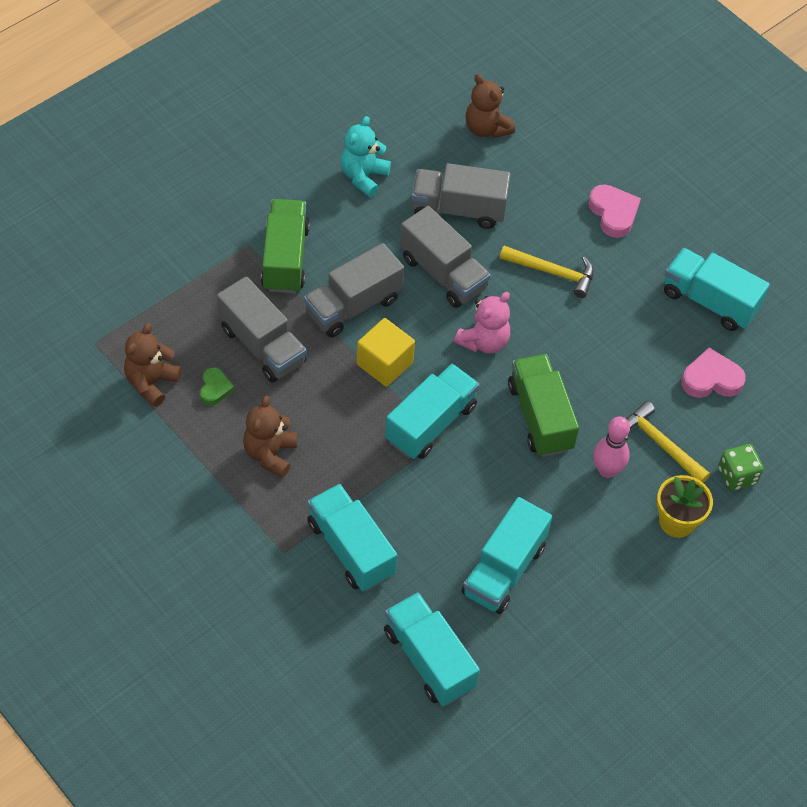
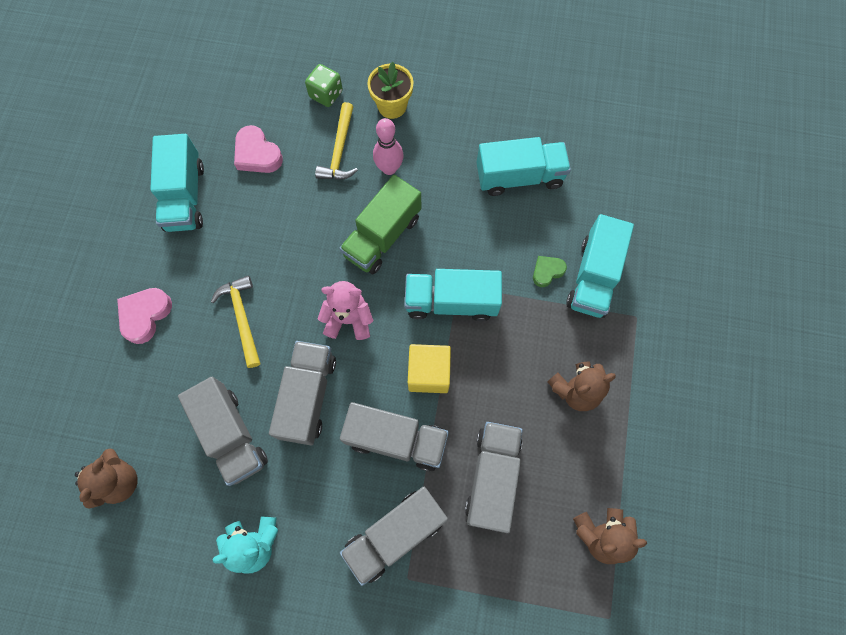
camera: 125 degrees left, 15 degrees up
(215, 389) = (561, 479): green heart -> green heart (547, 271)
(285, 258) = (395, 534): green truck -> grey truck
(429, 659) = (620, 174): turquoise truck -> none

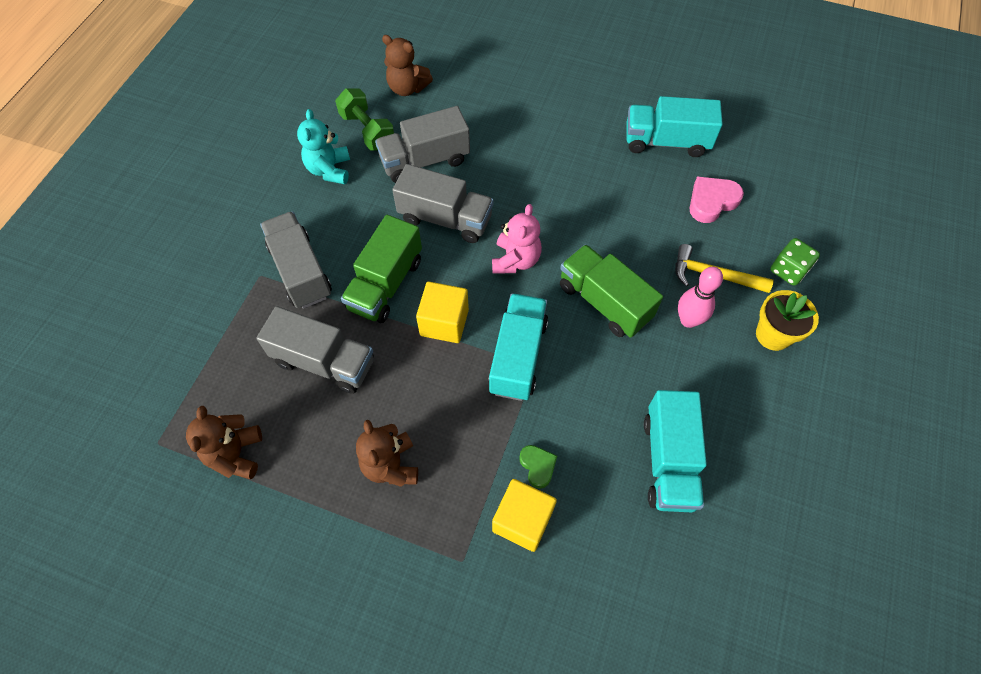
camera: 100 degrees right, 10 degrees down
(145, 315) = (548, 109): pink heart -> none
(192, 513) = (367, 131): none -> green dumbbell
(242, 318) = (533, 176): yellow hammer -> none
(396, 439) = (385, 284): grey truck -> green truck
(593, 277) = (522, 520): turquoise truck -> yellow cube

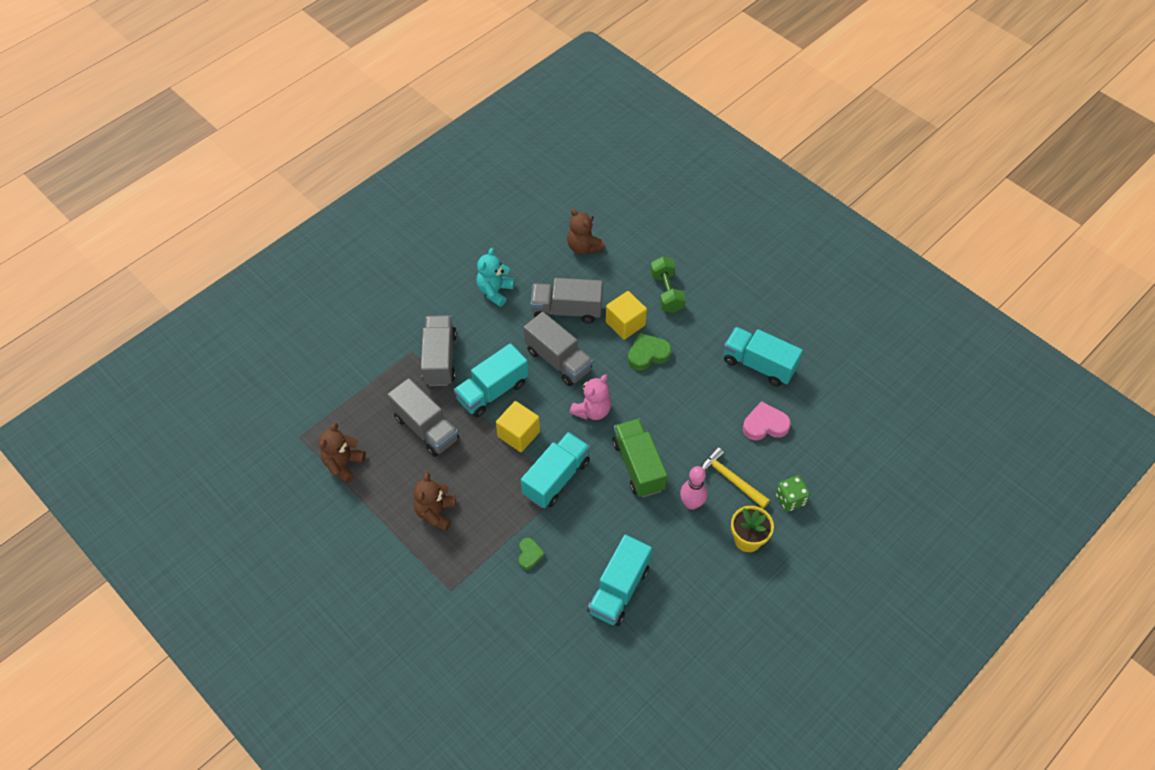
camera: 25 degrees right, 5 degrees down
(367, 131) = (537, 271): green dumbbell -> green dumbbell (666, 292)
(385, 284) = (492, 391): green truck -> turquoise truck
(522, 520) = (501, 583): yellow cube -> yellow cube (625, 323)
(542, 175) = (648, 354): none -> green heart

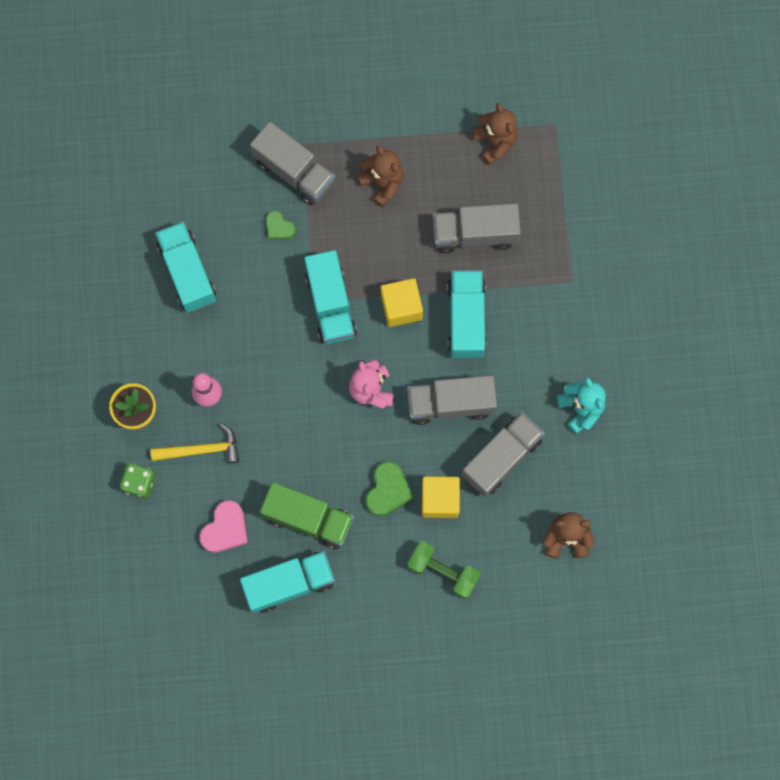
camera: 130 degrees right, 20 degrees up
(440, 359) = (541, 299): grey truck -> grey truck (294, 171)
(638, 466) = (282, 383): green truck -> green truck (308, 518)

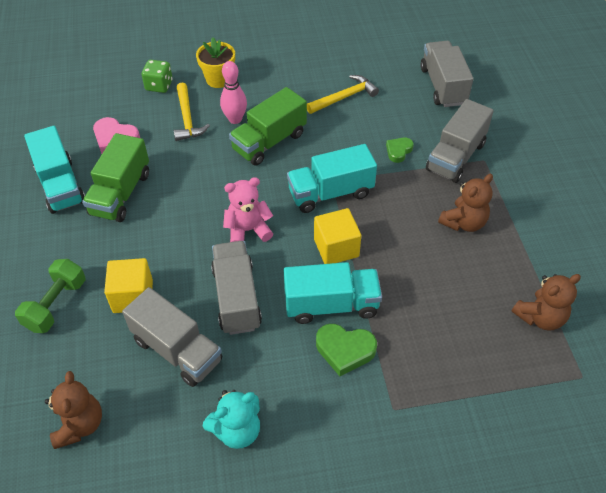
camera: 85 degrees right, 25 degrees down
(187, 272) = (344, 97): turquoise truck -> yellow hammer
(249, 361) = (269, 142): none -> green truck
(388, 490) = (145, 252): green heart -> green heart (345, 350)
(475, 234) = (428, 306): grey truck -> grey truck (443, 86)

